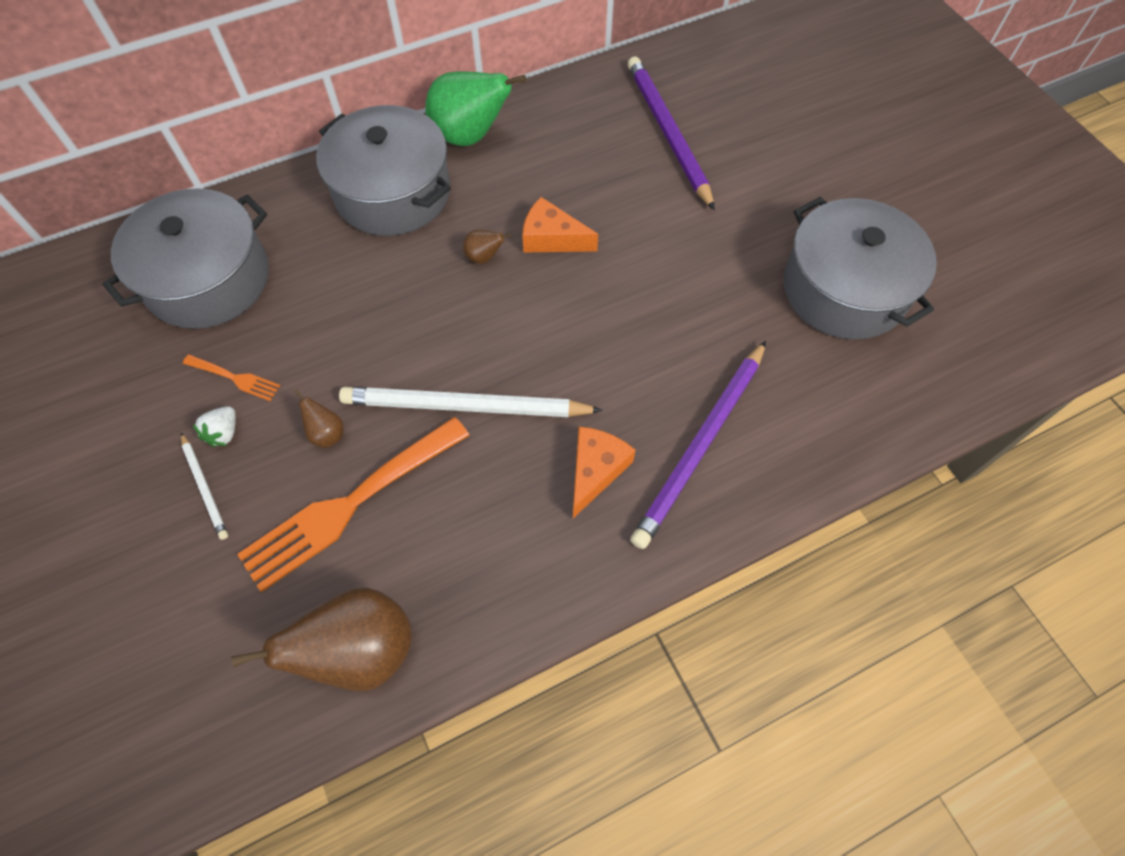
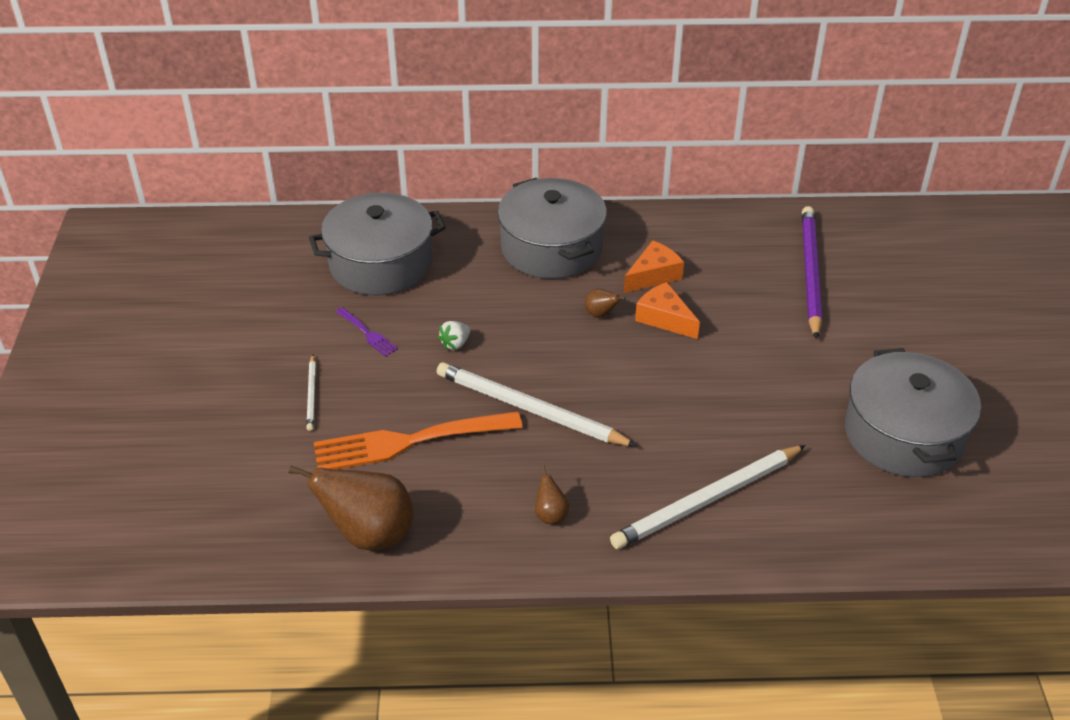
camera: 25 degrees right, 20 degrees down
(224, 433) = (342, 365): white strawberry -> white strawberry (455, 344)
(235, 378) = (368, 333): orange fork -> purple fork
(327, 433) = (416, 391): brown pear -> brown pear (550, 515)
(470, 136) = (636, 227): green pear -> none
(595, 470) = (609, 486): orange cheese -> orange cheese (653, 275)
(701, 444) = (708, 500): purple pencil -> white pencil

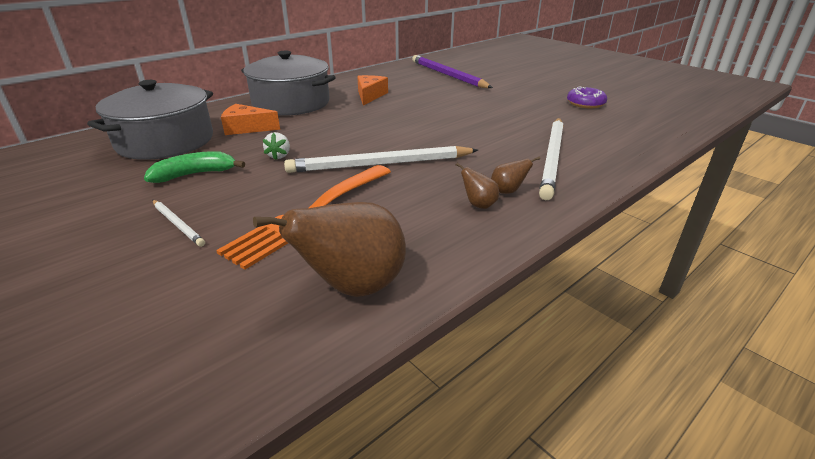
camera: 40 degrees left, 10 degrees down
(368, 333) = (195, 174): purple fork -> green banana
(601, 314) = (362, 116): brown pear -> brown pear (507, 191)
(664, 318) = (402, 106): orange cheese -> orange cheese (246, 128)
(904, 434) = (585, 104): grey pot -> purple donut

